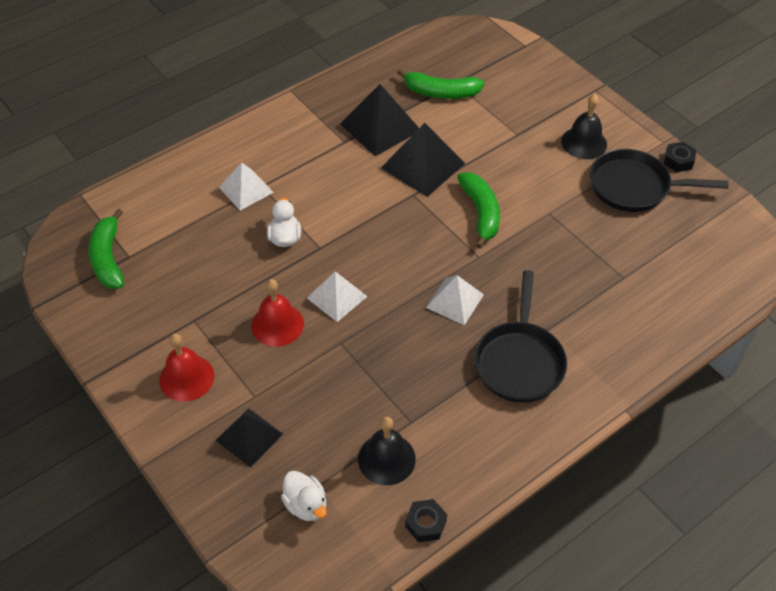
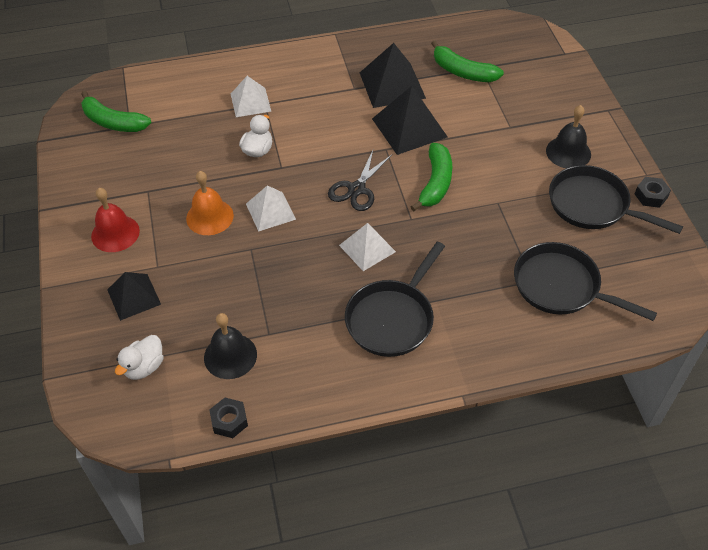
camera: 25 degrees right, 0 degrees up
(108, 259) = (113, 122): green banana -> green banana turned 75 degrees counterclockwise
(277, 324) = (210, 217): red bell -> orange bell
(306, 505) = (144, 367): white duck -> white duck turned 45 degrees clockwise
(409, 245) = (357, 189): none -> black scissors
(651, 274) = (561, 287): none -> black pan

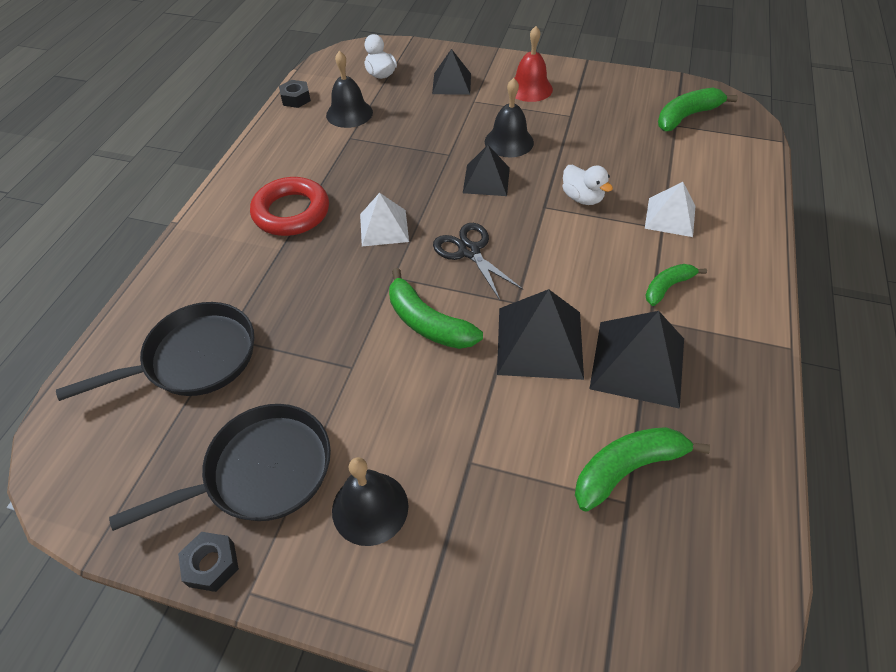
camera: 120 degrees right, 0 degrees up
(210, 217) = (509, 141): orange bell -> black bell
(270, 211) = (486, 180): white pyramid -> black pyramid
(321, 88) = (667, 287): none -> green banana
(392, 318) = (291, 212): black pan -> red ring

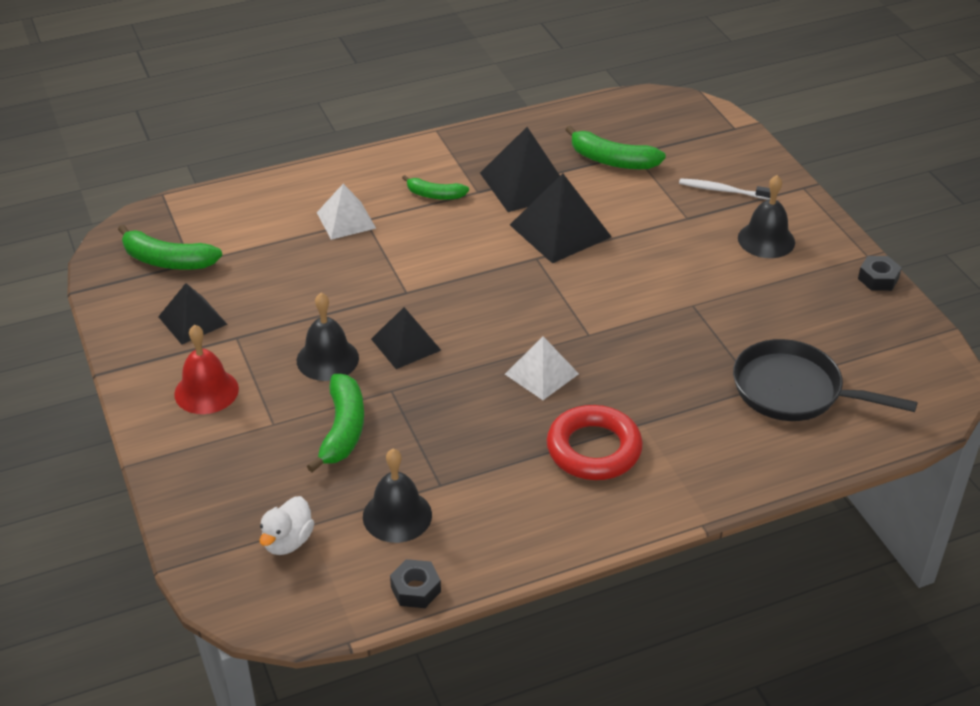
camera: 130 degrees left, 10 degrees down
(261, 472) = (811, 296): black pan -> none
(428, 323) = (609, 290): green banana -> green banana (343, 429)
(452, 83) = (251, 462): black pyramid -> black pyramid (192, 320)
(469, 251) = (511, 307): black scissors -> none
(486, 539) = (722, 190): none -> white toothbrush
(582, 198) = (370, 275): white duck -> none

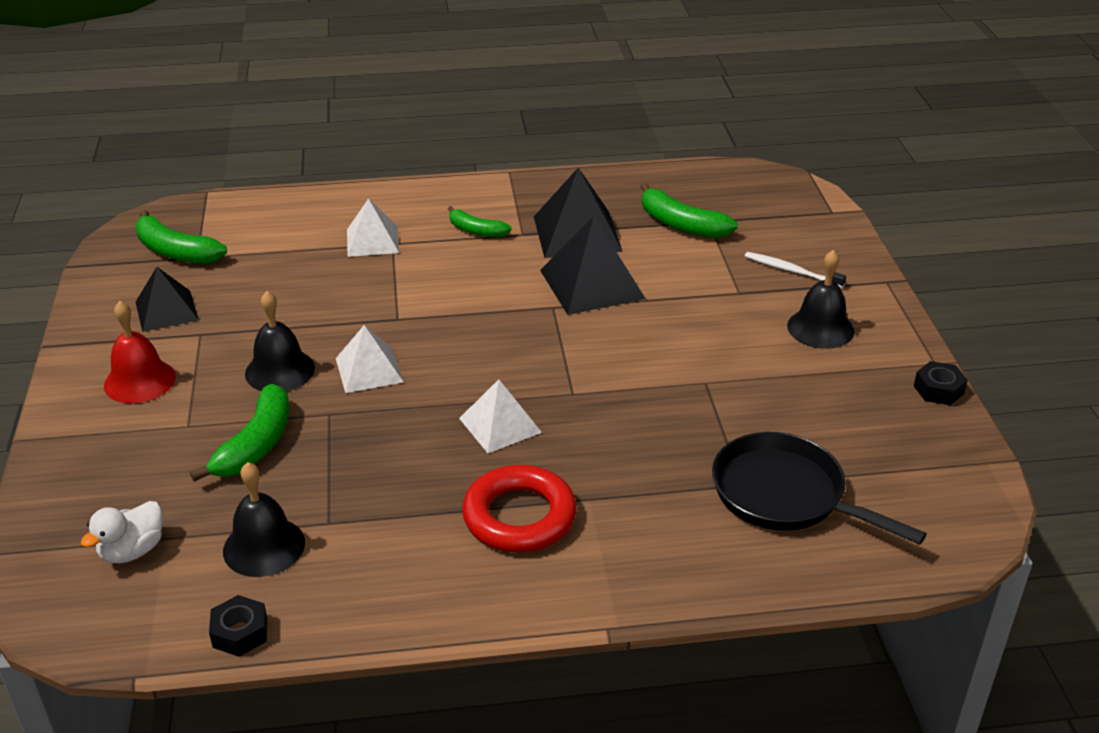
camera: 15 degrees right, 5 degrees down
(405, 344) = (369, 370): black pyramid -> white pyramid

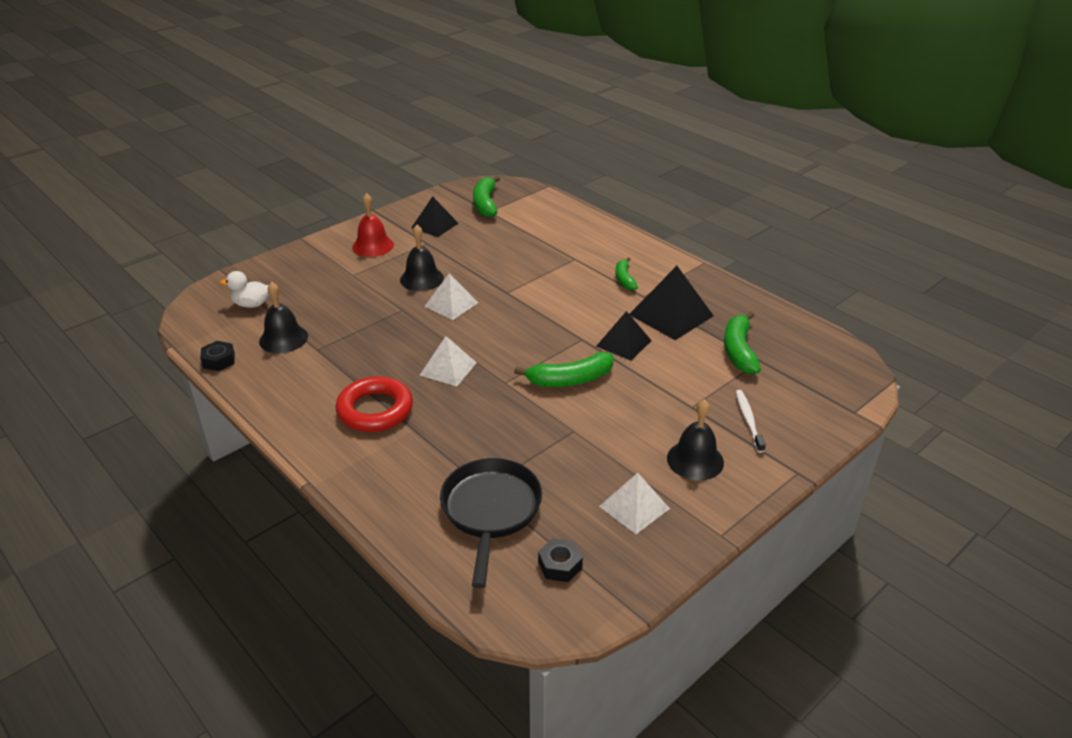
camera: 55 degrees right, 0 degrees up
(256, 444) = (357, 300): green banana -> green banana (570, 379)
(372, 241) = (569, 252): white pyramid -> white pyramid (634, 507)
(592, 284) = (624, 343): black pyramid -> black pyramid, size x0.65
(938, 390) = (688, 548): black nut -> black nut (560, 565)

